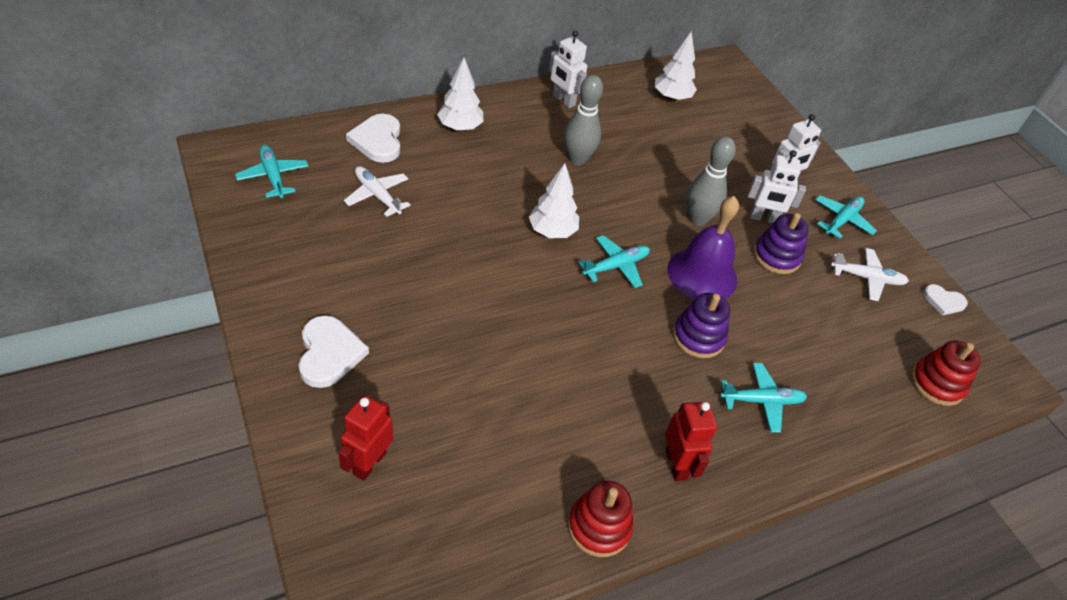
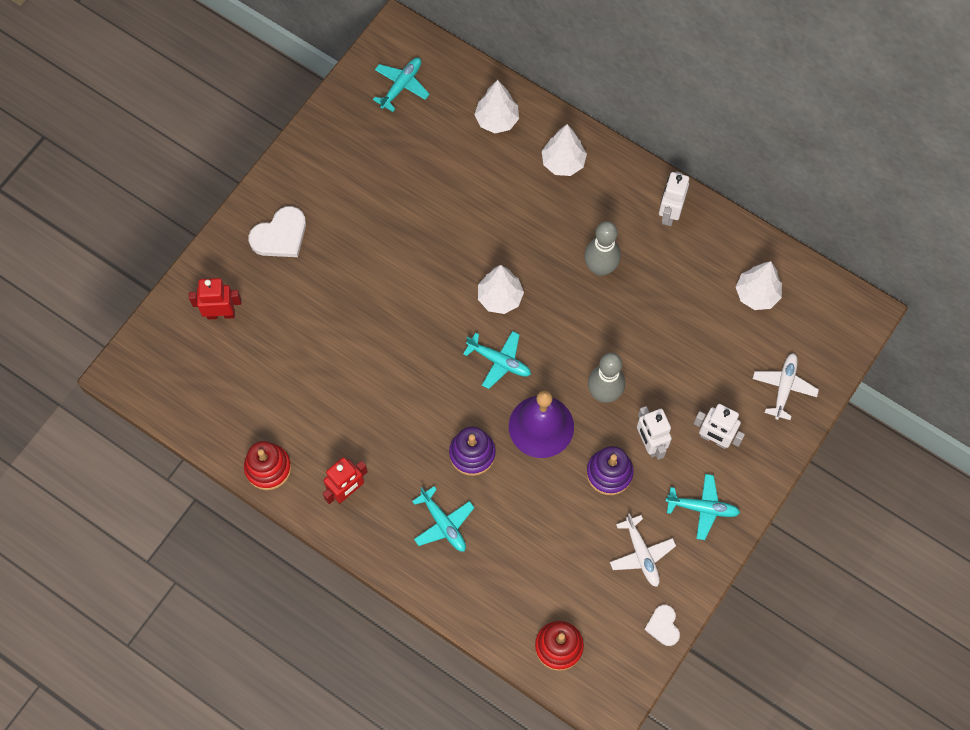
camera: 65 degrees right, 20 degrees up
(377, 195) = (438, 162): white plane -> white plane (784, 387)
(378, 140) = (496, 120): white heart -> white tree

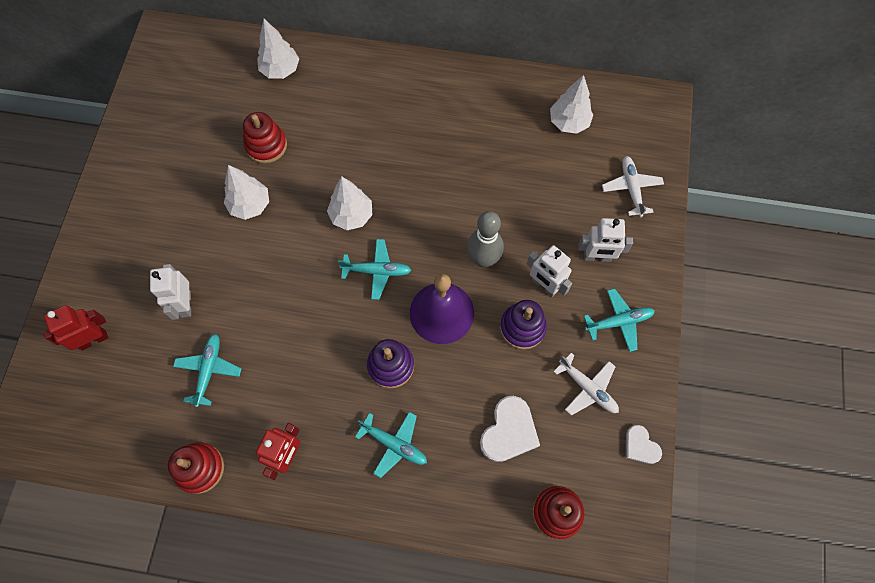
camera: 25 degrees left, 0 degrees up
(280, 235) = (124, 244): white heart -> white heart (509, 431)
(401, 86) = (183, 74): turquoise plane -> turquoise plane (209, 370)
(450, 193) = (266, 145): none -> red stacking toy
(563, 162) = (354, 82): white tree -> white tree (250, 205)
(600, 268) = (427, 154): grey bowling pin -> none
(669, 213) = (463, 87): white robot -> white robot (185, 304)

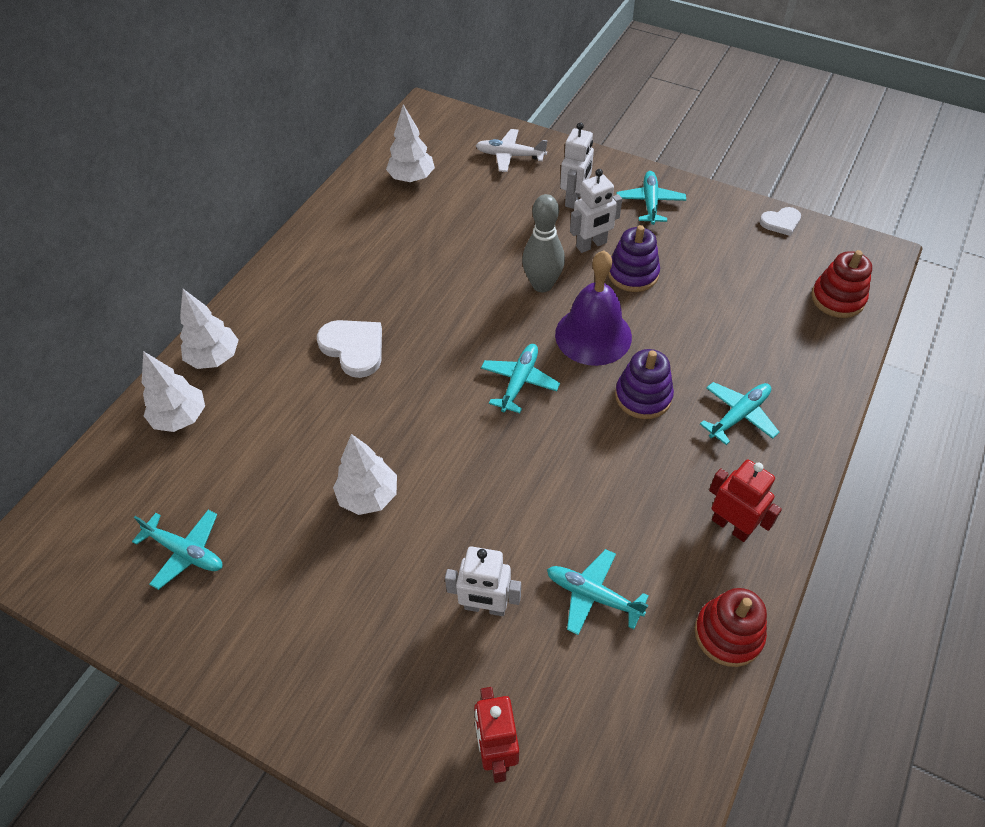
camera: 70 degrees left, 15 degrees down
(184, 118) = (185, 552): none -> turquoise plane
(266, 145) = (287, 458): red stacking toy -> none
(351, 215) = (435, 389): white tree -> white tree (214, 358)
(509, 431) = (745, 313): white heart -> white heart (354, 348)
(587, 388) = (713, 243): white plane -> none

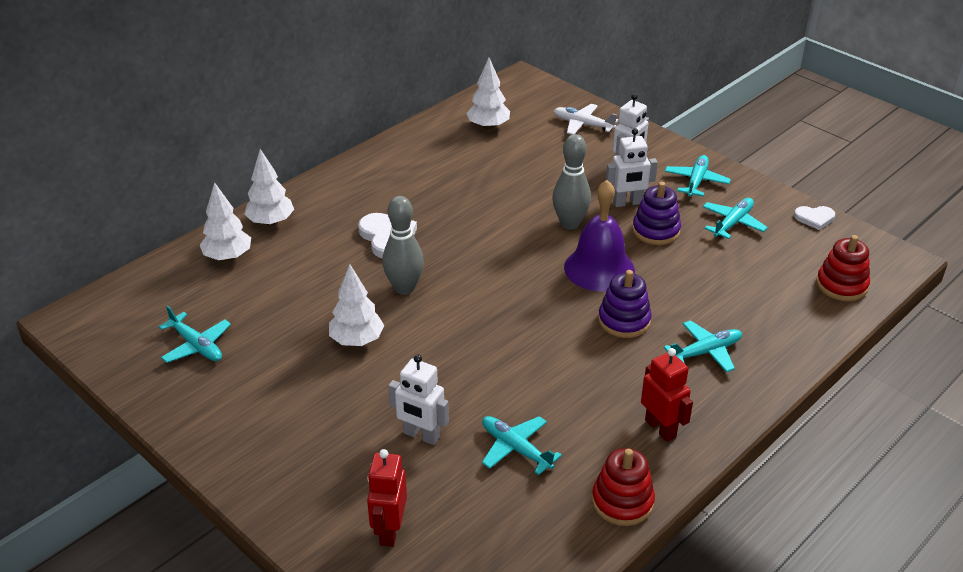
camera: 15 degrees right, 15 degrees down
(396, 411) = (404, 288): none -> grey bowling pin
(519, 382) = (518, 288): turquoise plane -> turquoise plane (732, 223)

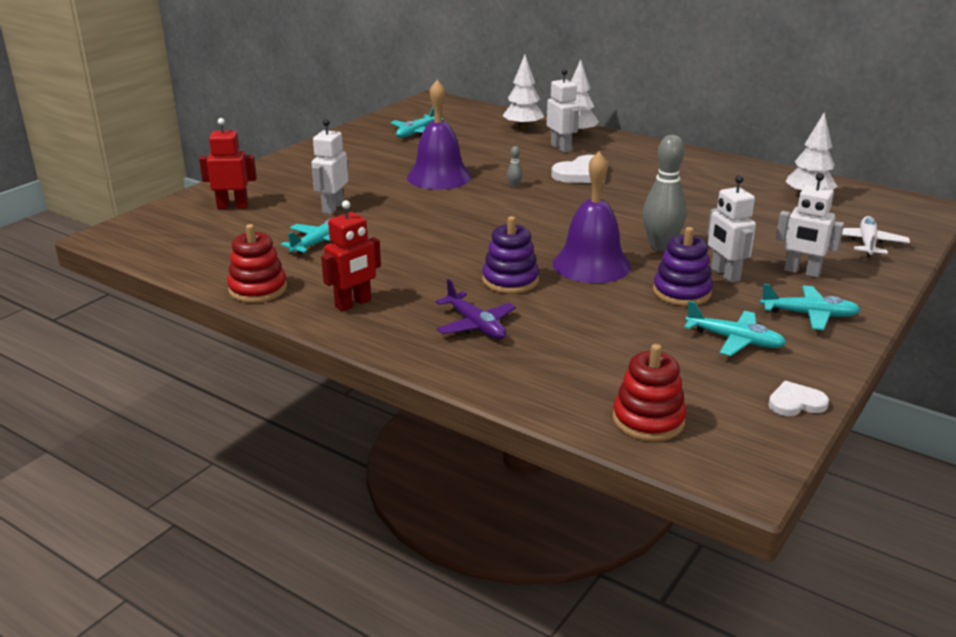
camera: 80 degrees right, 10 degrees down
(306, 239) = (561, 148): none -> white robot
(357, 340) = (439, 177): white tree -> purple bell
(404, 288) = (514, 186): grey bowling pin -> grey bowling pin, size x0.41
(705, 352) = (475, 325): turquoise plane -> purple plane
(814, 218) = (796, 402): white heart -> white heart turned 90 degrees clockwise

